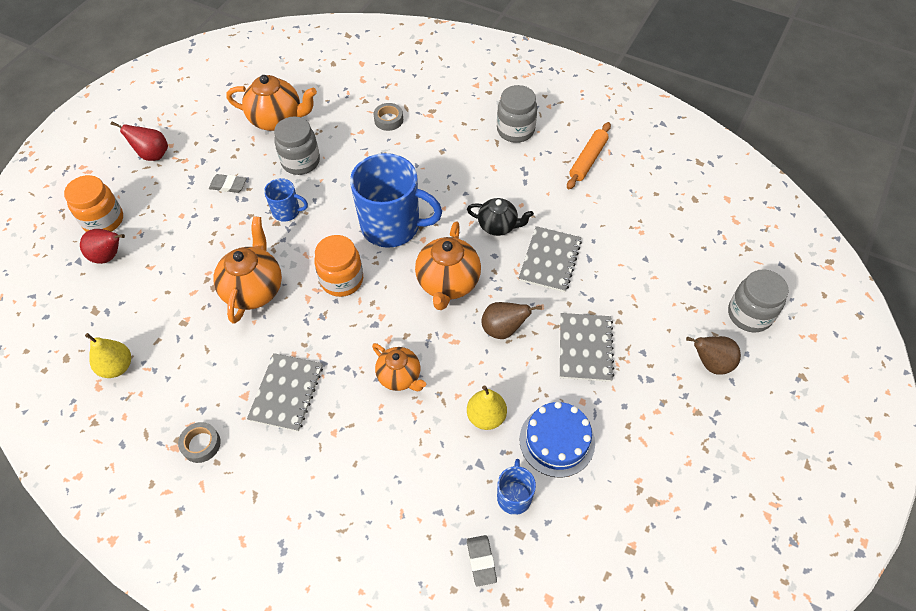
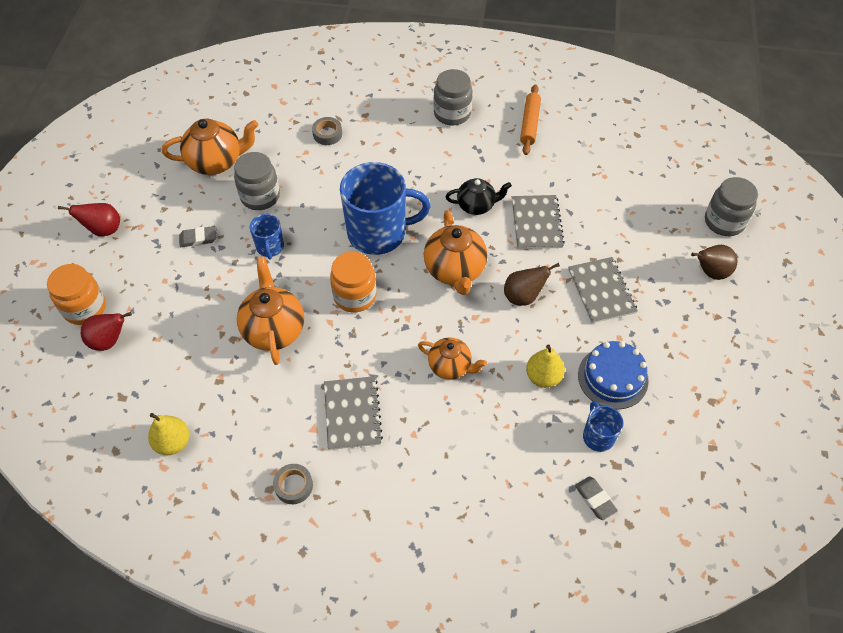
camera: 20 degrees left, 0 degrees up
(287, 211) = (270, 247): blue mug -> blue mug turned 90 degrees clockwise

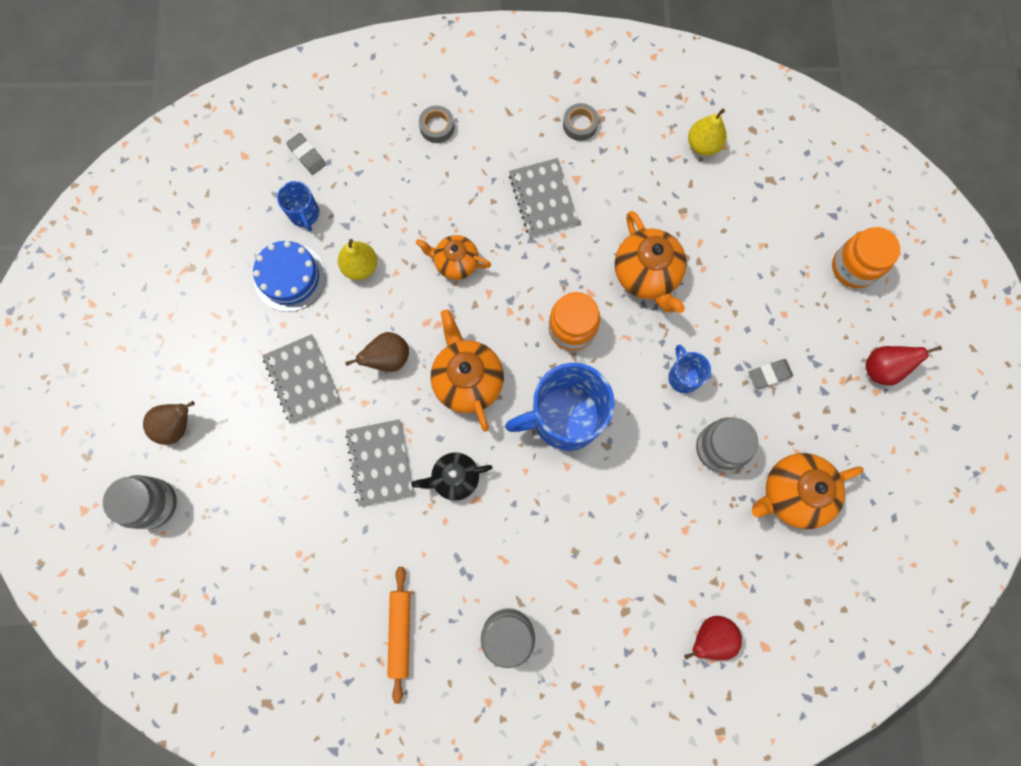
camera: 170 degrees right, 20 degrees up
(109, 341) = (810, 235): red pear -> red pear (710, 637)
(327, 134) = (666, 566): grey tape -> grey tape (437, 127)

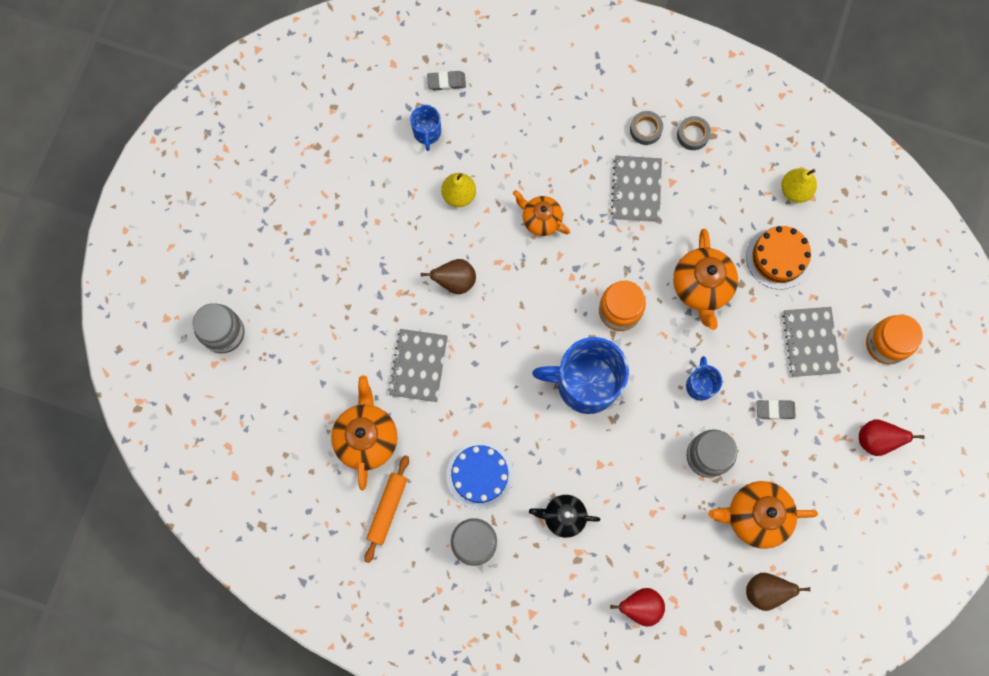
camera: 20 degrees right, 0 degrees up
(177, 425) = (263, 275): brown pear -> brown pear (765, 591)
(290, 277) = (396, 183): blue cake -> blue cake (480, 475)
(302, 379) = (377, 273): grey notebook -> grey notebook (810, 342)
(307, 155) = (446, 82): grey eraser -> grey eraser turned 75 degrees counterclockwise
(437, 127) = (567, 94): grey tape -> grey tape (645, 129)
(454, 478) = (475, 400): black teapot -> black teapot (563, 516)
(467, 380) = (515, 323): orange teapot -> orange teapot (367, 438)
(712, 218) = (778, 257): none -> orange cake

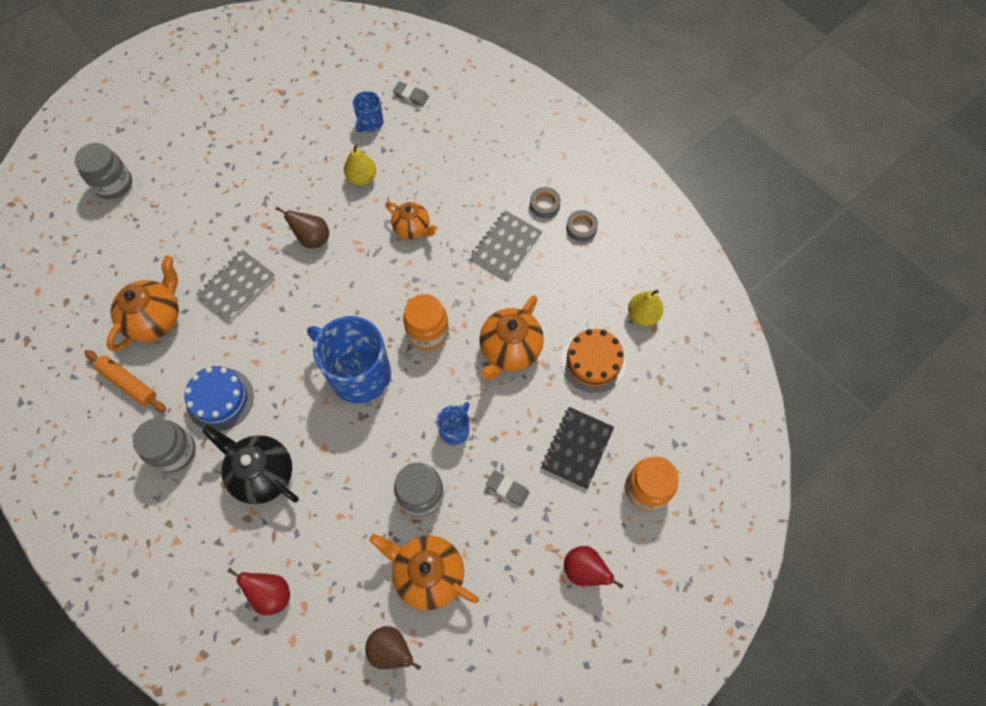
camera: 30 degrees right, 10 degrees down
(387, 509) = (128, 383): orange rolling pin -> orange rolling pin turned 75 degrees clockwise
(540, 219) = (412, 228): orange teapot -> orange teapot turned 150 degrees clockwise
(563, 516) = (262, 473): black teapot -> black teapot, size x1.56
(810, 342) = (577, 448): grey notebook -> black notebook

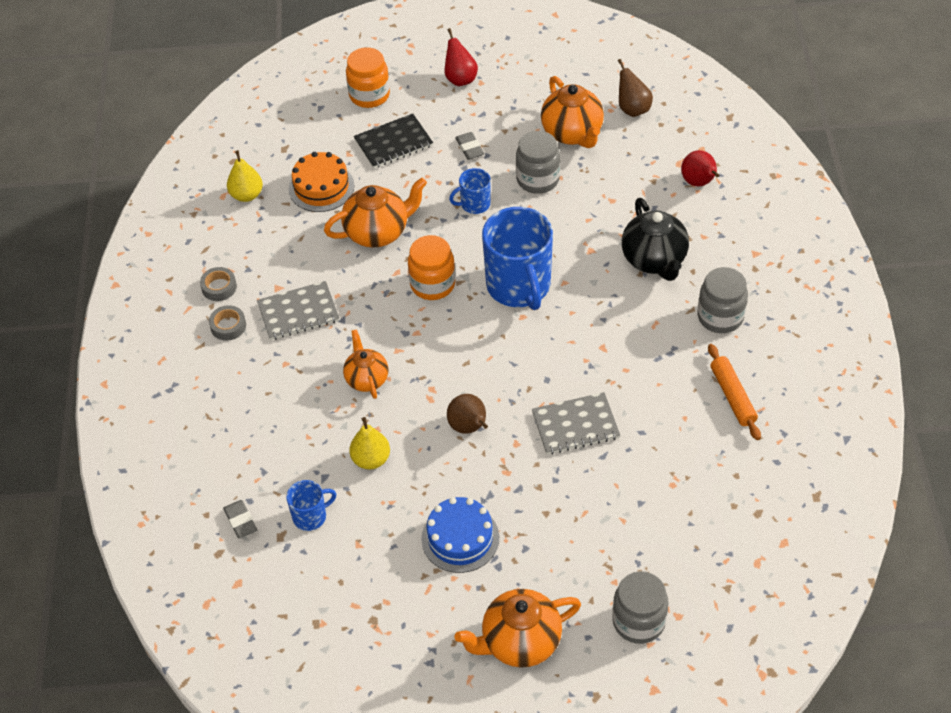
camera: 140 degrees left, 15 degrees down
(156, 318) = (674, 441): orange teapot -> orange teapot (519, 642)
(220, 399) = (655, 335): blue cake -> blue cake (460, 538)

